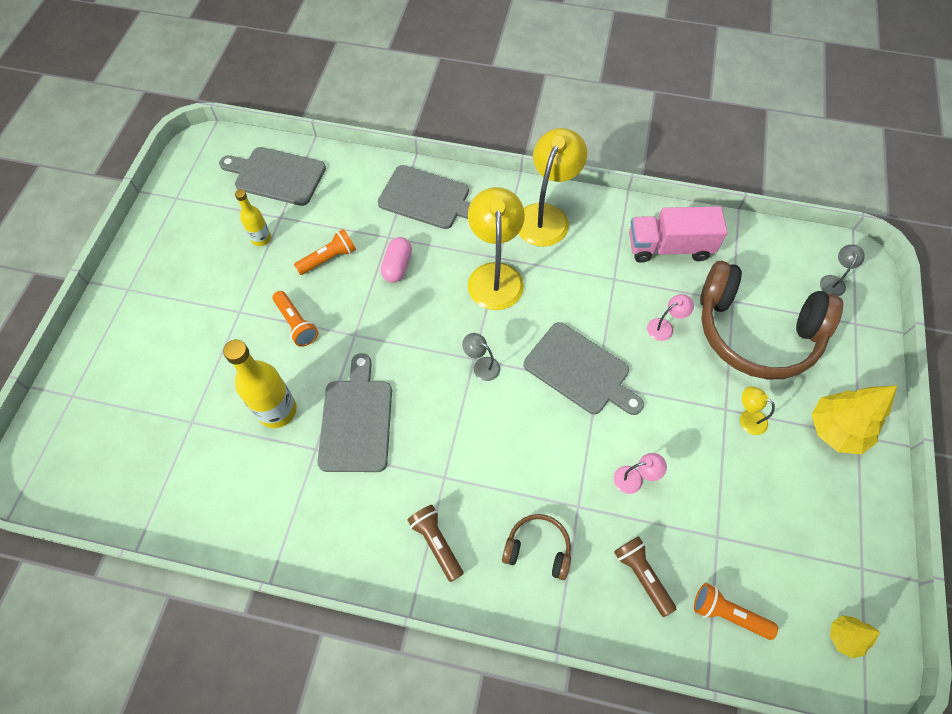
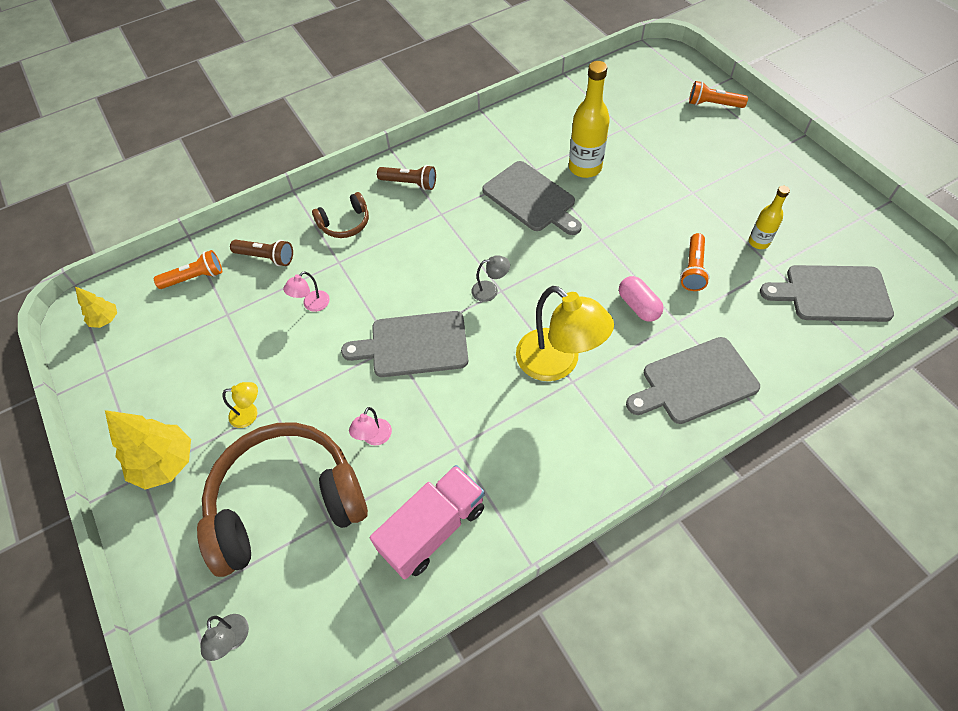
camera: 140 degrees right, 5 degrees down
(276, 175) = (832, 293): grey cutting board -> grey cutting board turned 150 degrees counterclockwise
(297, 324) = (647, 215): orange flashlight -> orange flashlight (713, 104)
(546, 216) = (578, 459): yellow lamp -> none

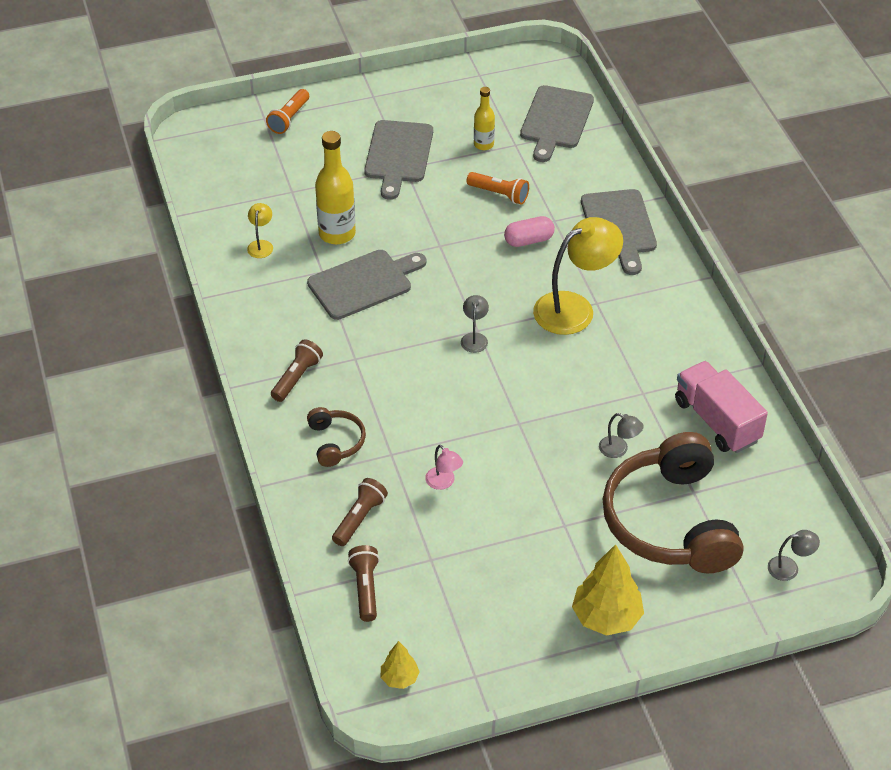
camera: 80 degrees left, 10 degrees down
(195, 277) = (365, 588): orange flashlight -> brown flashlight
(250, 414) = (567, 544): yellow lamp -> yellow lamp (261, 245)
(374, 438) = (619, 449): pink lamp -> grey lamp
(414, 344) = (522, 406): grey cutting board -> grey cutting board (398, 155)

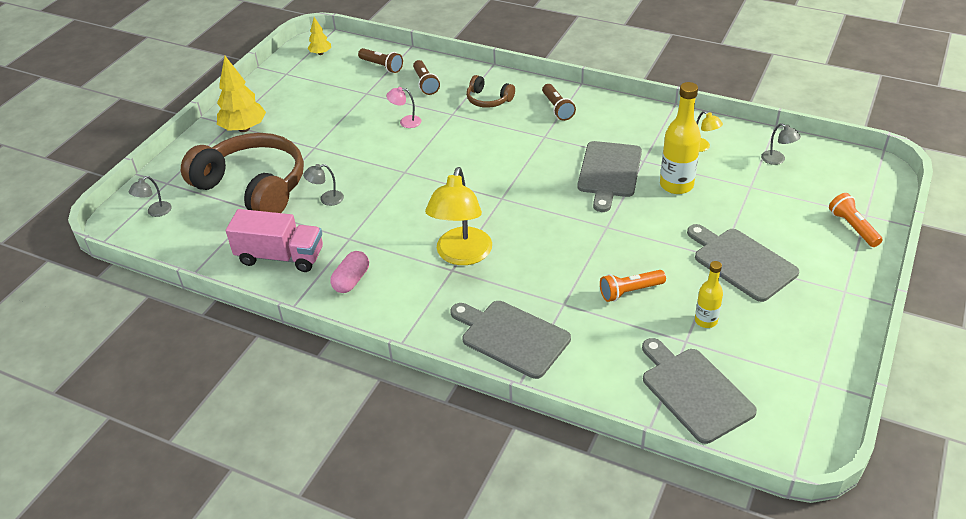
camera: 135 degrees right, 5 degrees down
(474, 338) = (496, 193): grey lamp -> grey lamp (777, 160)
(529, 240) = (558, 275): pink capsule -> pink capsule (351, 280)

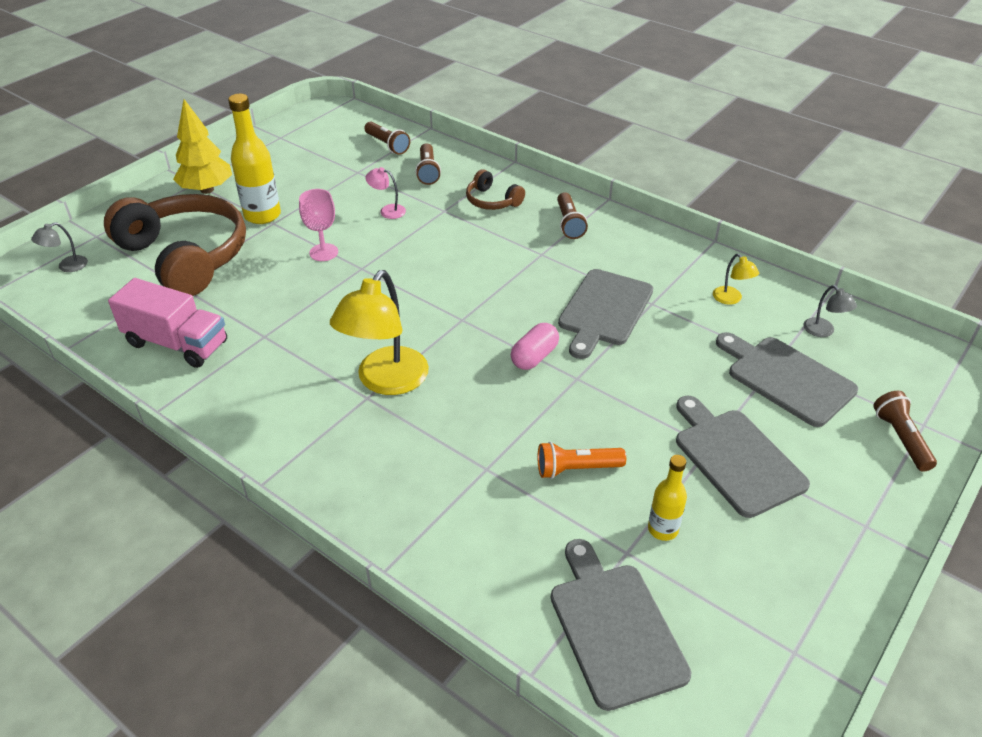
camera: 10 degrees right, 0 degrees up
(320, 53) = (327, 121): yellow tree -> none
(326, 199) = (259, 285): grey lamp -> none
(351, 280) = (243, 388): pink capsule -> pink capsule (534, 357)
(368, 164) = (323, 252): none -> pink goblet
(511, 337) = (404, 500): grey cutting board -> grey cutting board (786, 378)
(676, 185) = (683, 341): yellow bottle -> yellow bottle (262, 215)
(852, 227) = (900, 438): orange flashlight -> brown flashlight

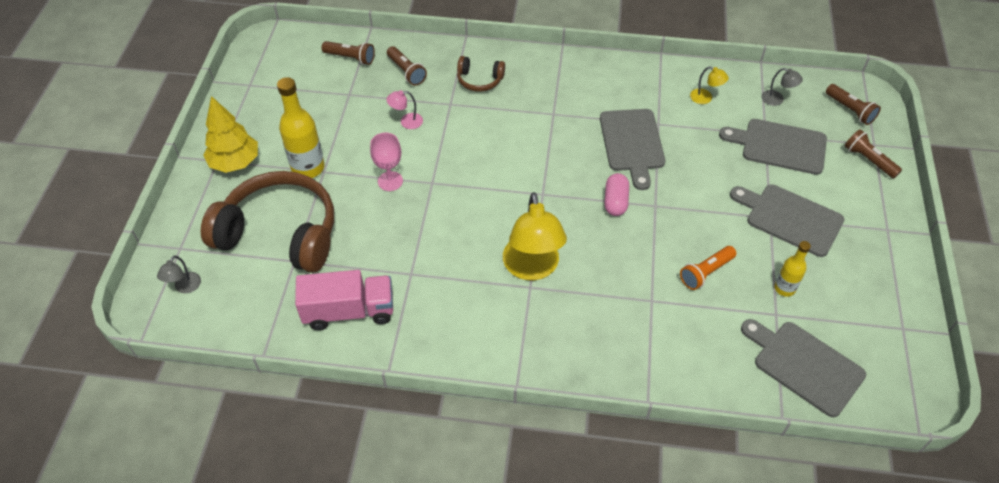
camera: 30 degrees left, 10 degrees up
(569, 224) = (552, 78): brown flashlight -> brown flashlight (850, 110)

